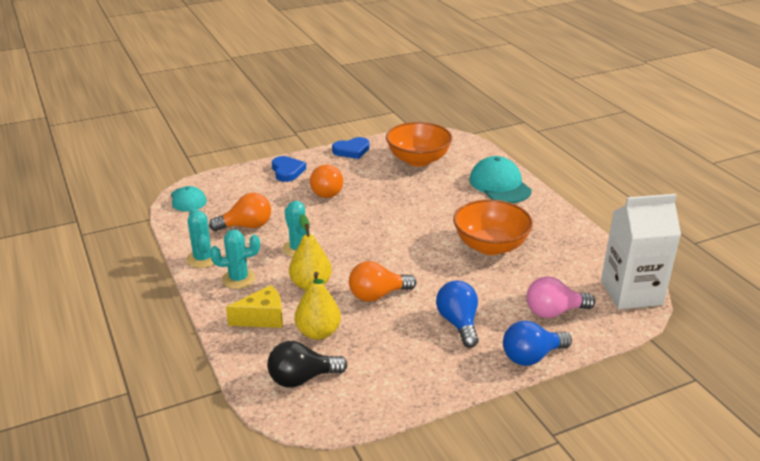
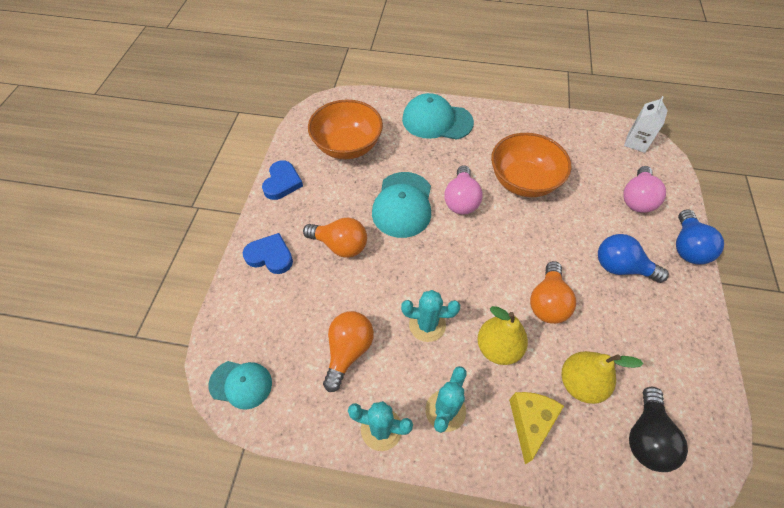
camera: 55 degrees left, 25 degrees up
(392, 201) = (403, 204): none -> turquoise cap
(430, 224) = (461, 200): none -> pink light bulb
(631, 293) = (636, 142): white carton -> white carton, size x0.53

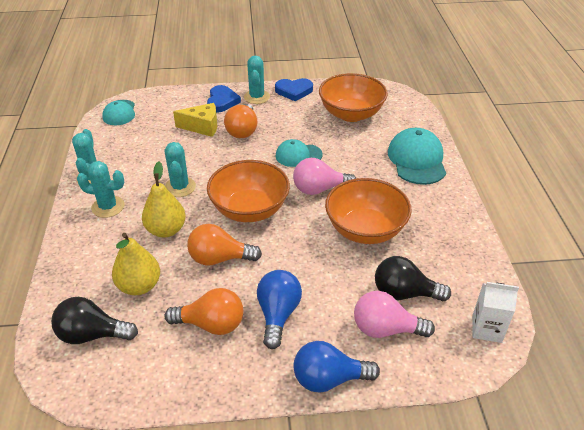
camera: 75 degrees right, 15 degrees down
(277, 219) = (256, 97): none -> turquoise cactus
(348, 351) = (150, 152): orange light bulb -> orange light bulb (211, 324)
(403, 204) = (298, 155): turquoise cap -> turquoise cap, size x0.63
(479, 263) = (249, 209): none -> orange bowl
(530, 422) = (101, 255): yellow cheese -> yellow cheese (202, 127)
(600, 177) = (404, 293): none -> black light bulb

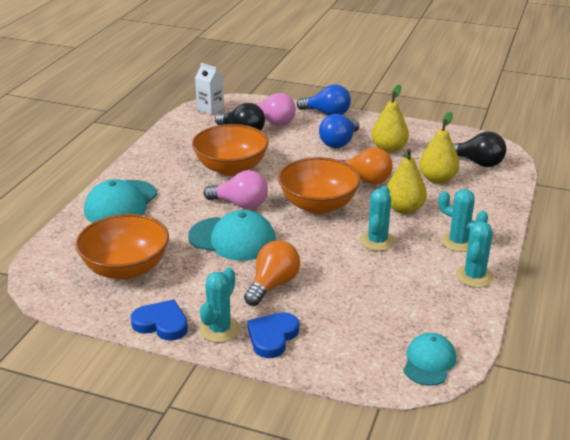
camera: 155 degrees left, 10 degrees down
(202, 127) = (320, 304): yellow cheese -> none
(211, 324) = (389, 149): orange light bulb -> yellow pear
(298, 155) = (232, 239): turquoise cap -> turquoise cap, size x1.60

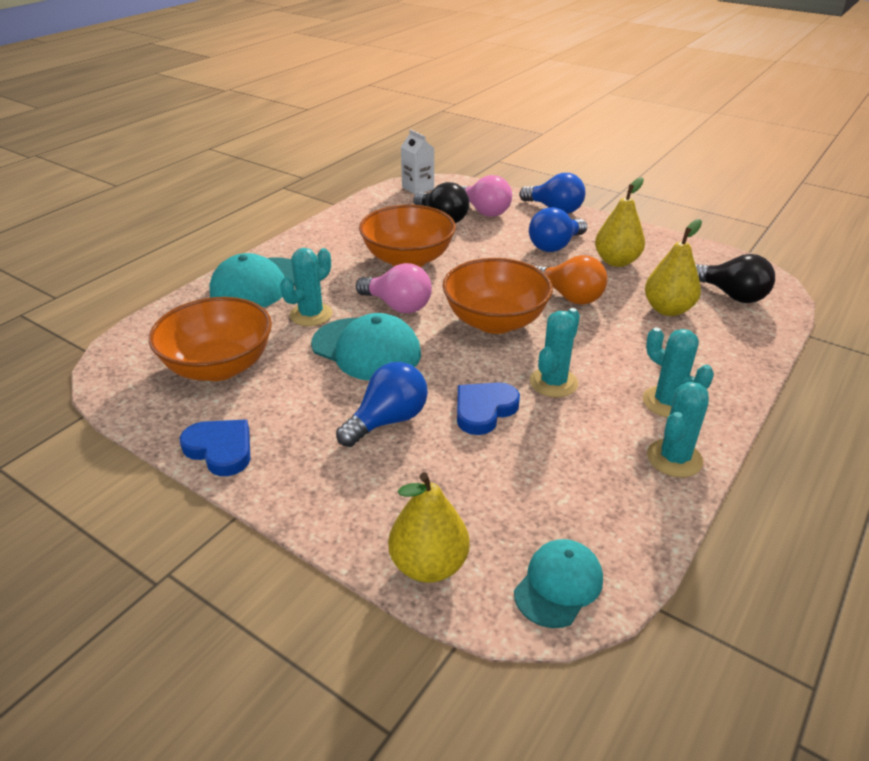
camera: 15 degrees right, 5 degrees up
(219, 329) = (288, 472): turquoise cactus -> turquoise cactus (311, 315)
(272, 337) = (352, 497): blue heart -> blue heart (484, 410)
(273, 284) = (388, 420): orange light bulb -> blue light bulb
(404, 209) = (607, 343): yellow pear -> yellow pear (429, 565)

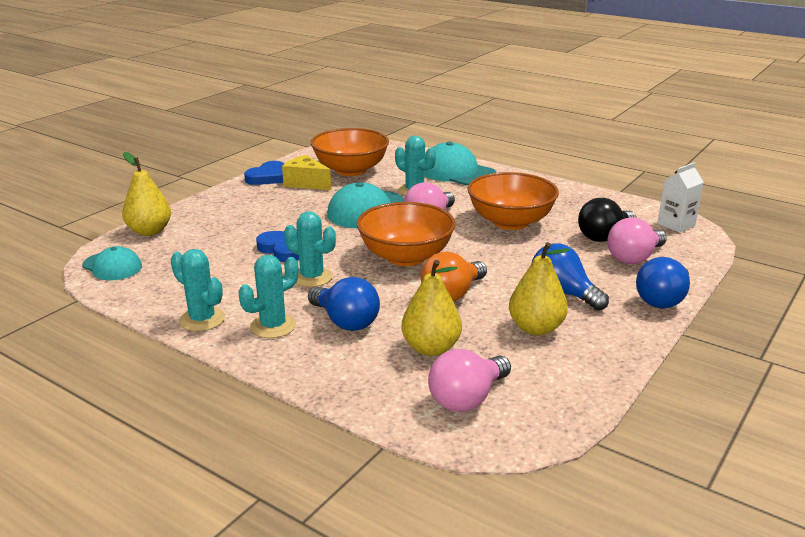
camera: 90 degrees right, 10 degrees down
(259, 406) = (306, 183): none -> yellow cheese
(388, 420) = (281, 218): blue light bulb -> blue light bulb (345, 322)
(731, 295) = (467, 398): black light bulb -> pink light bulb

